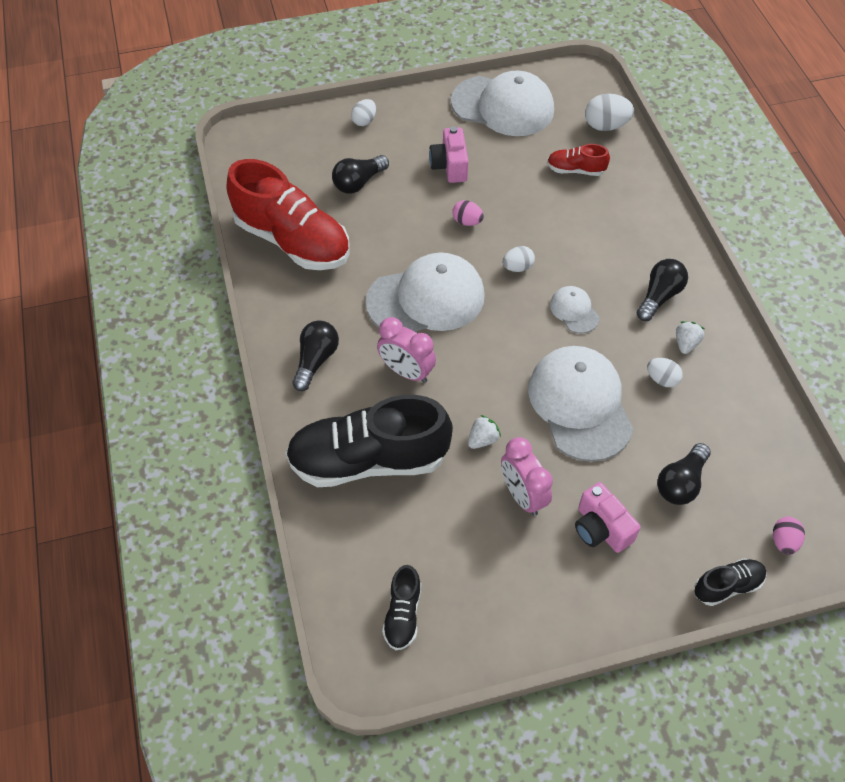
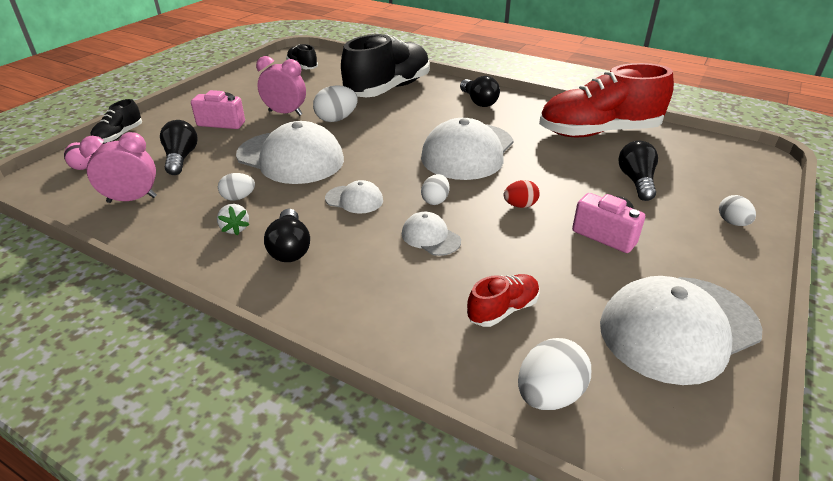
camera: 135 degrees right, 20 degrees down
(406, 372) = (422, 120): pink clock -> pink clock (132, 199)
(467, 221) = (520, 205): pink egg -> red egg
(482, 439) = (336, 119): white strawberry -> white egg
(558, 240) = (430, 237): none -> white cap

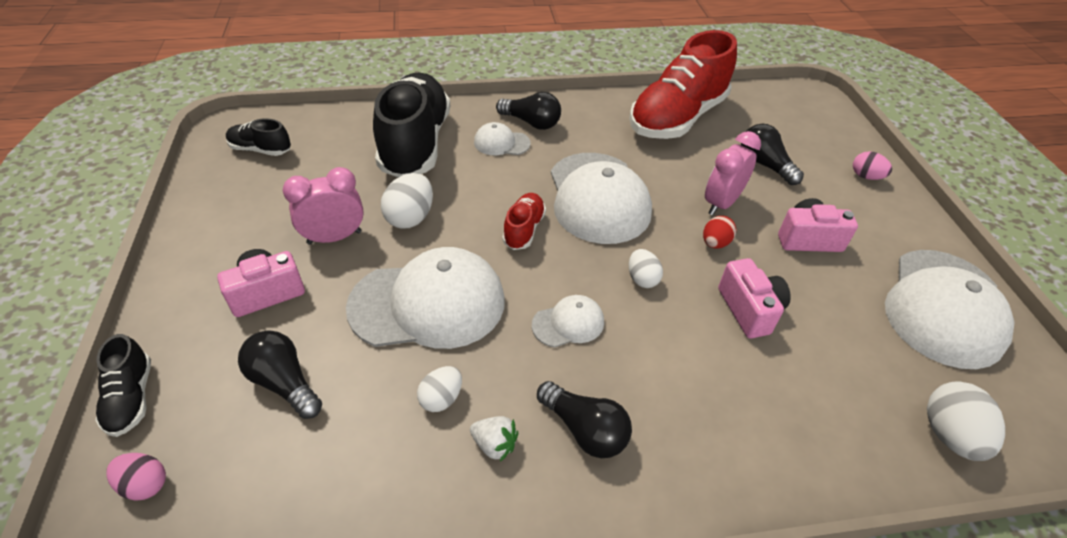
camera: 40 degrees left, 10 degrees up
(132, 199) = (304, 489): pink clock -> pink clock (721, 203)
(430, 237) = (690, 328): white cap -> white cap (501, 143)
(490, 248) = (749, 310): none -> pink camera
(503, 310) = (832, 373): red shoe -> red shoe (524, 229)
(732, 222) = (866, 176): white egg -> pink egg

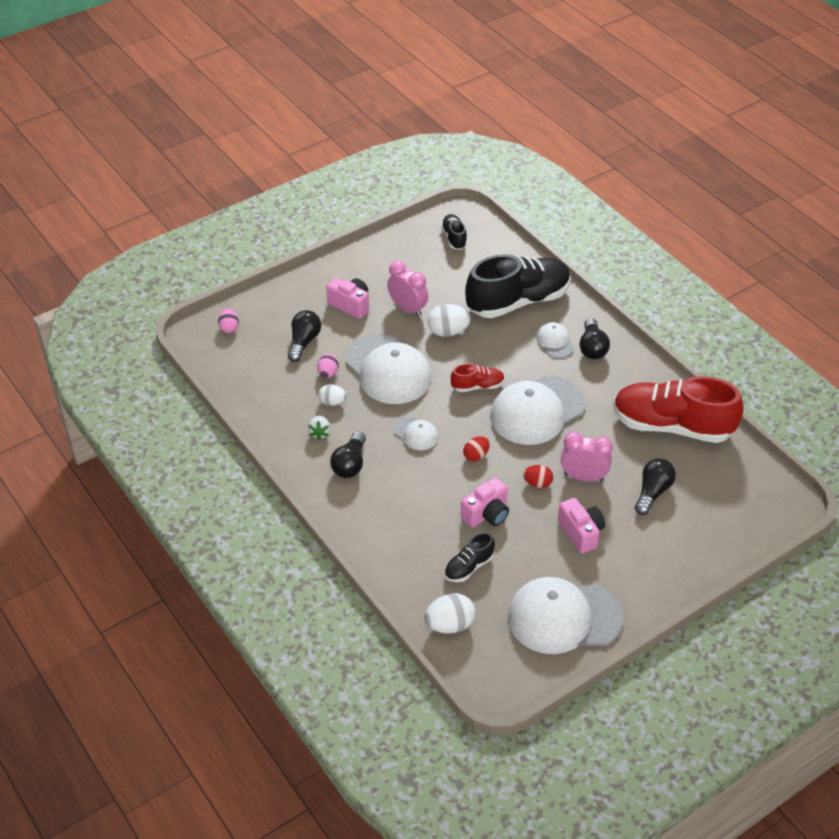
camera: 65 degrees right, 0 degrees up
(131, 398) = (263, 297): black shoe -> black shoe (469, 567)
(642, 279) = (476, 456): white egg -> red egg
(866, 176) = (690, 558): pink egg -> pink egg (328, 374)

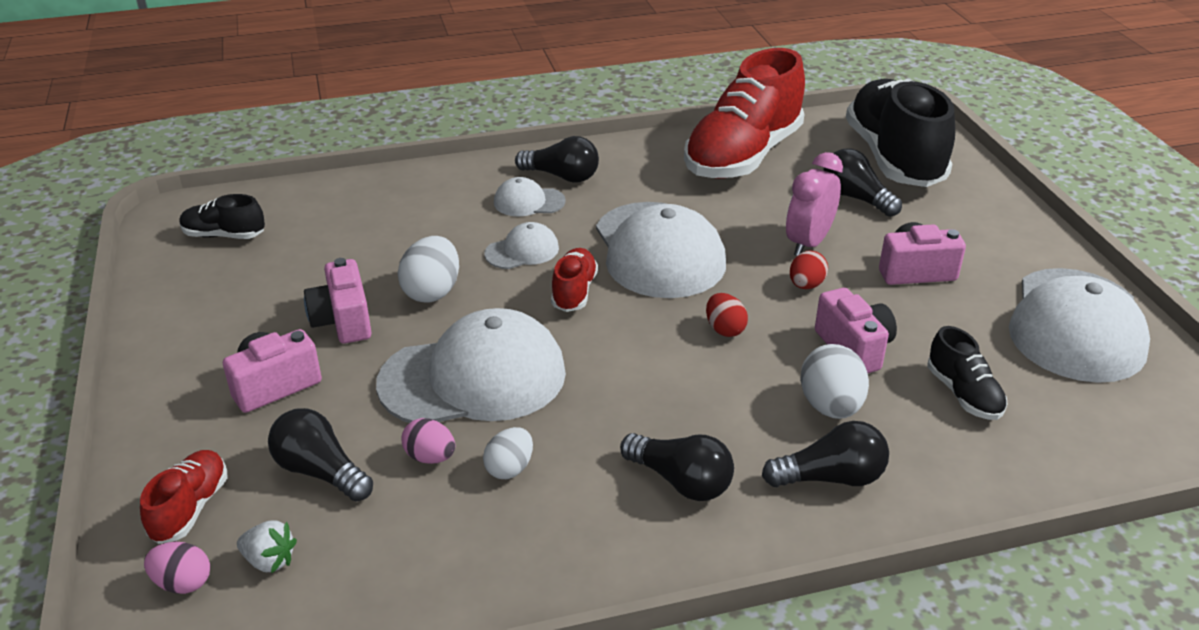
camera: 70 degrees left, 10 degrees down
(267, 312) = (190, 508): none -> red shoe
(320, 433) = (580, 505): white strawberry -> white strawberry (269, 560)
(377, 519) = (831, 478): none -> black light bulb
(407, 309) = (343, 321): pink clock -> pink camera
(416, 433) = (644, 382): white cap -> white cap (522, 251)
(449, 625) = (1087, 445): white egg -> white egg (830, 406)
(518, 301) = (420, 212): black shoe -> black shoe (894, 158)

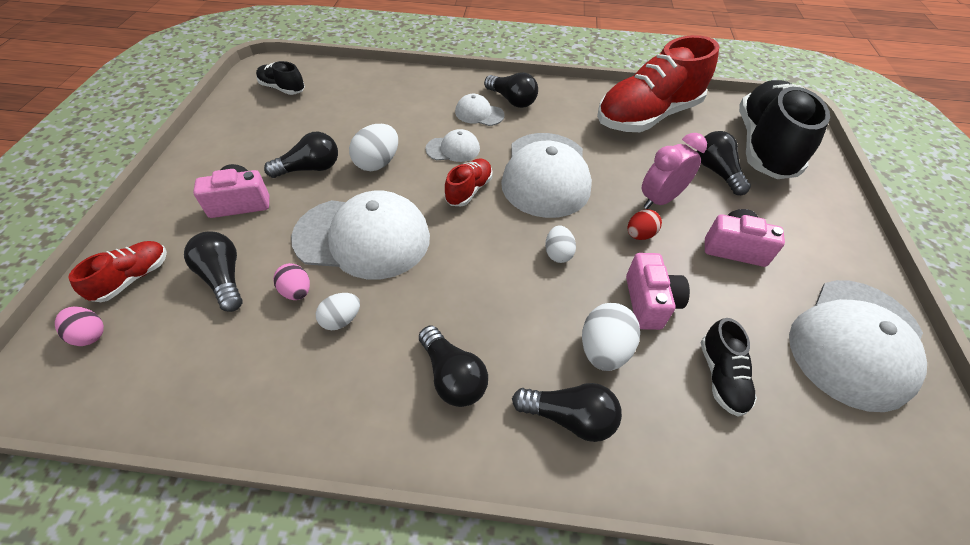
camera: 20 degrees right, 15 degrees up
(269, 560) = (149, 337): white strawberry -> none
(343, 321) = (310, 168): pink camera -> black light bulb
(724, 329) = (558, 253): red egg -> white egg

